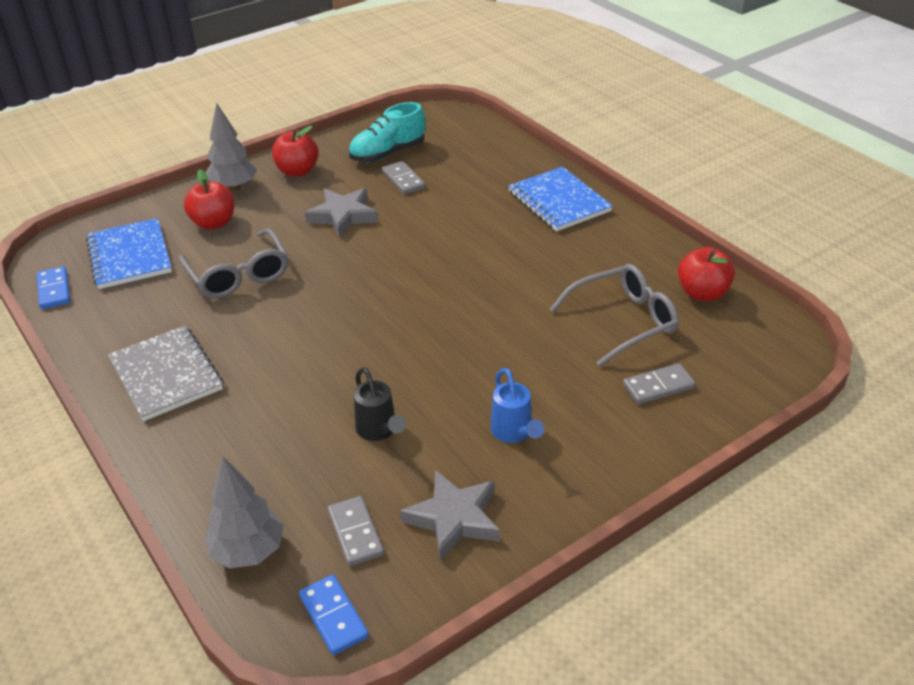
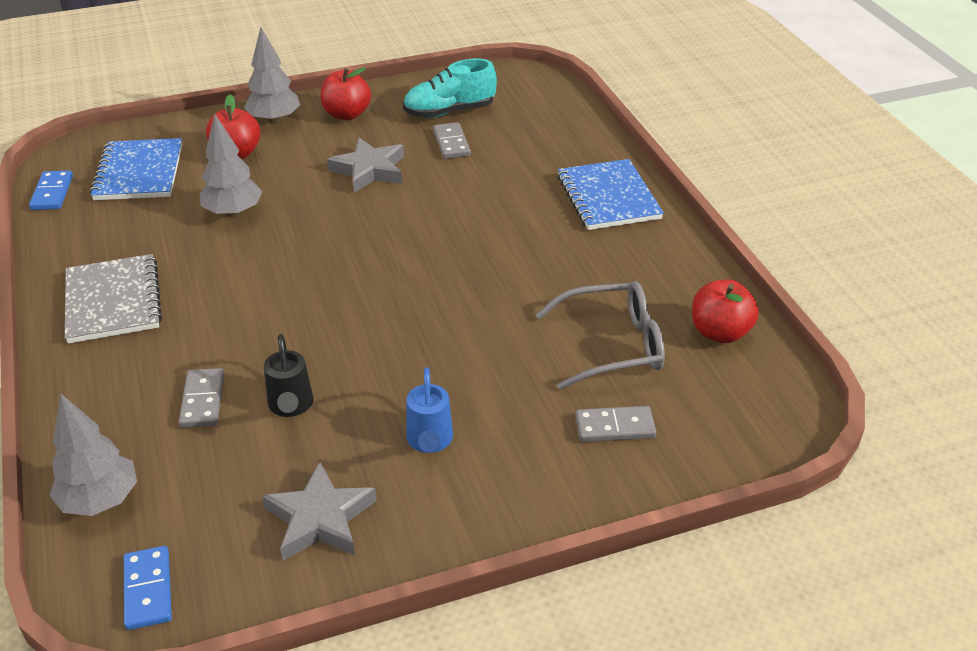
camera: 15 degrees right, 0 degrees up
(238, 275) = (233, 213): grey glasses -> grey tree
(355, 533) = (213, 508): grey domino -> grey domino (202, 400)

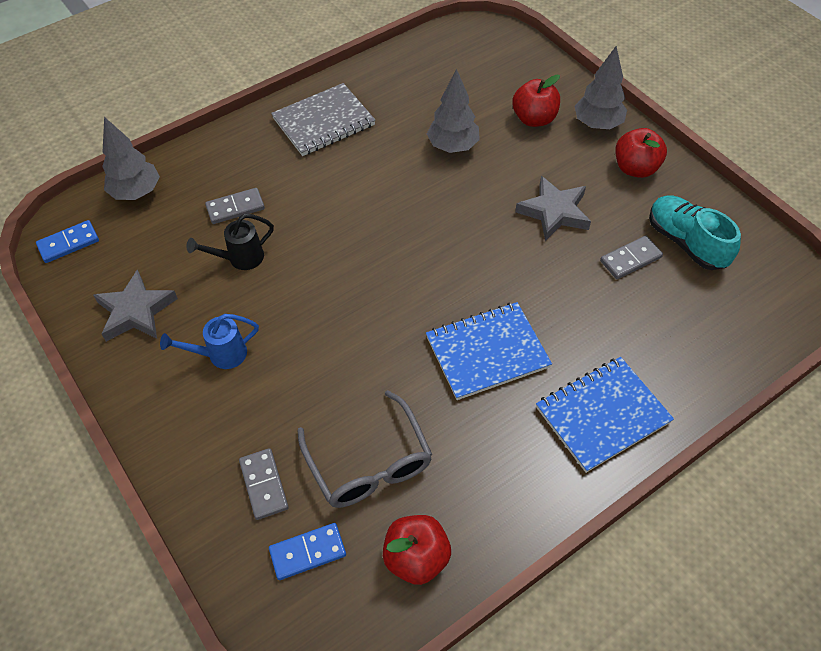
camera: 75 degrees right, 15 degrees up
(52, 193) = (433, 41): blue domino -> blue domino (308, 552)
(139, 172) = (480, 74): blue notebook -> blue notebook (487, 352)

